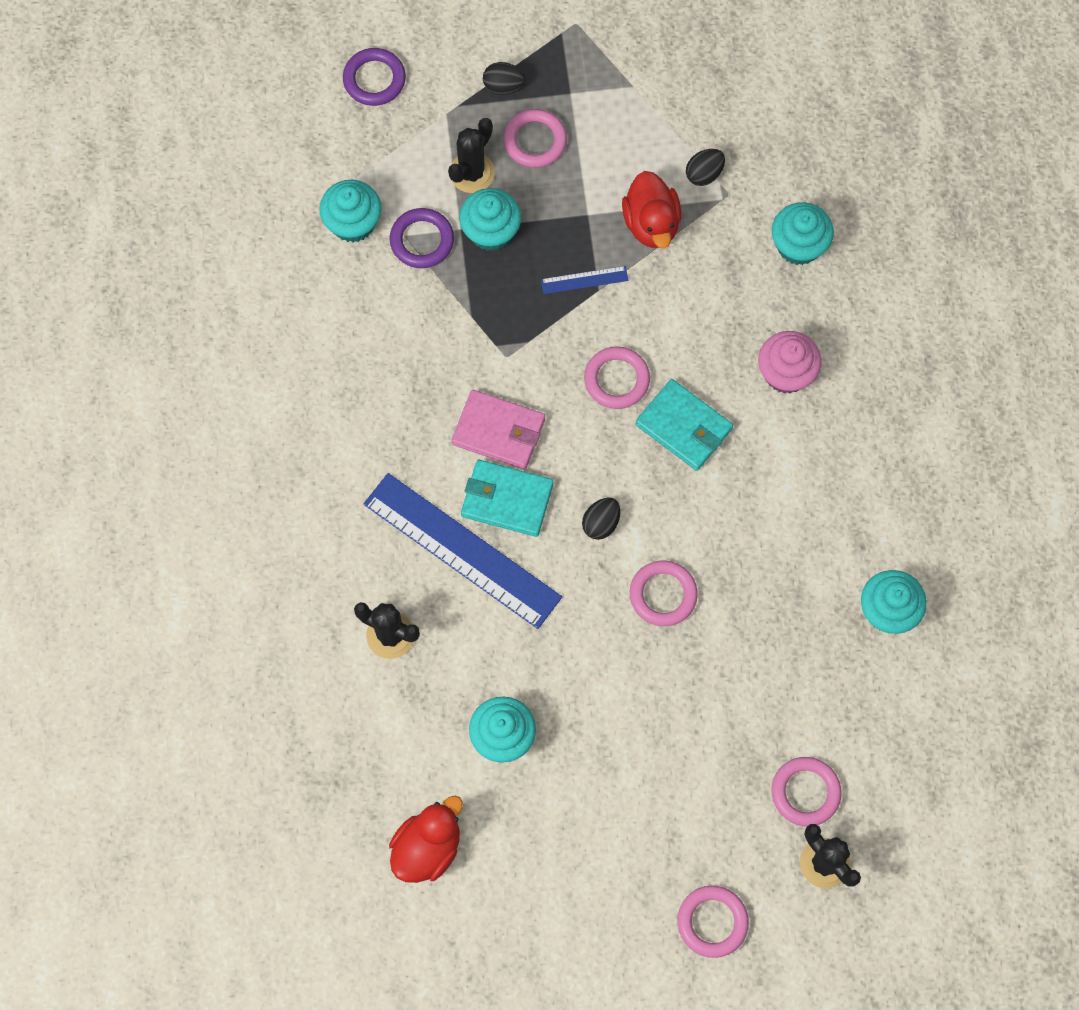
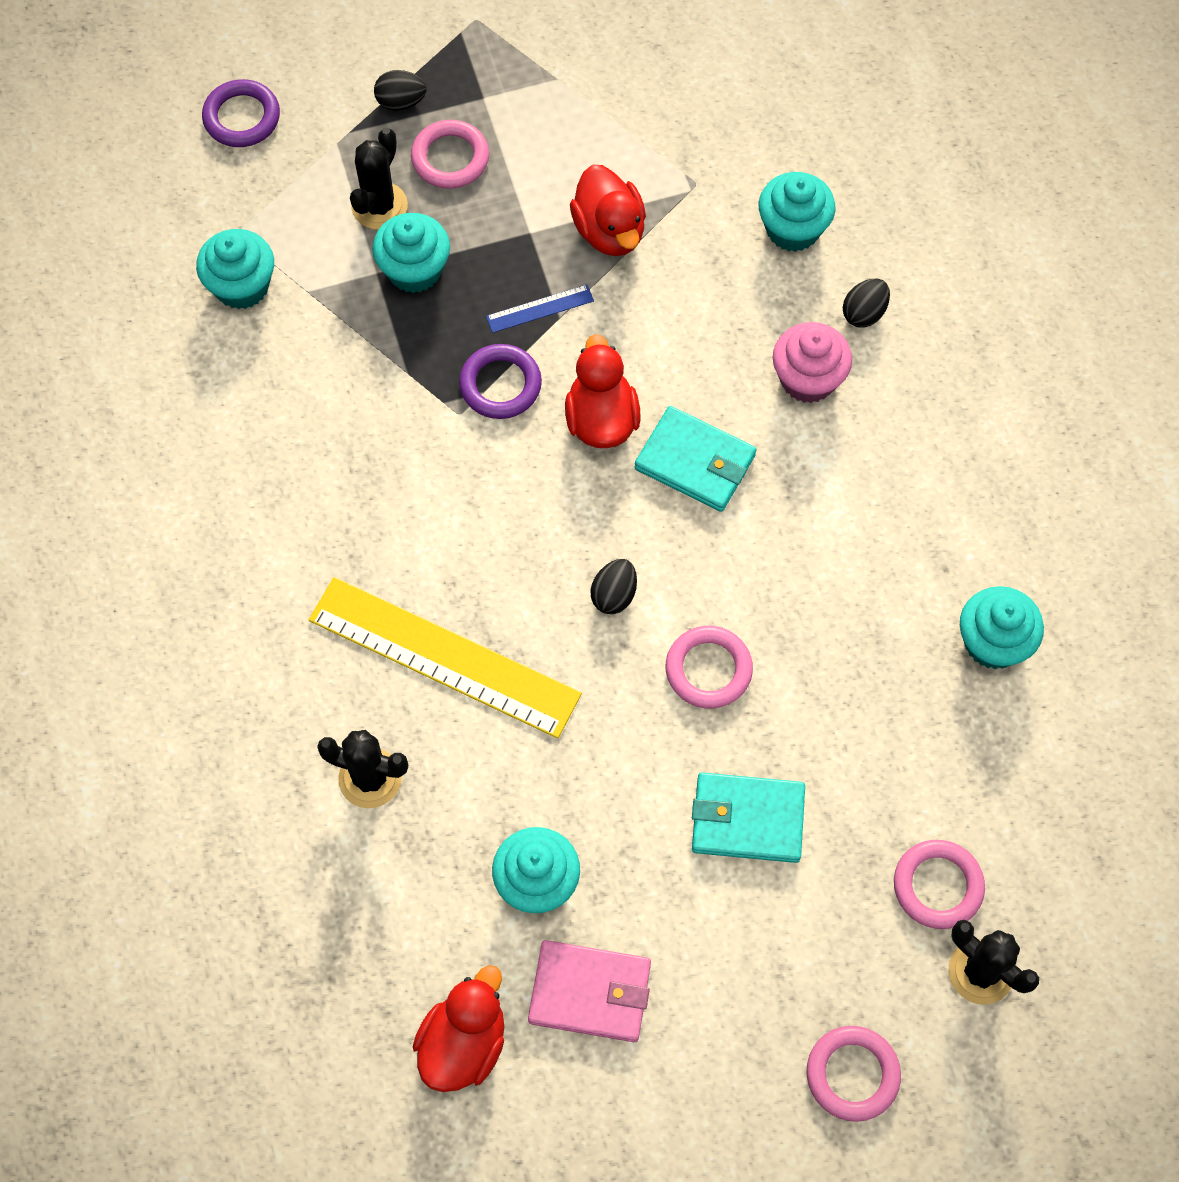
camera: 10 degrees left, 5 degrees down
(422, 240) = (331, 293): purple ring -> purple ring (500, 385)
(462, 550) = (444, 657): blue ruler -> yellow ruler
(498, 431) = (465, 504): pink wallet -> pink wallet (590, 993)
(507, 499) = (490, 585): turquoise wallet -> turquoise wallet (747, 819)
(616, 379) = (601, 419): pink ring -> red duck
(704, 174) = (662, 165): black egg -> black egg (864, 313)

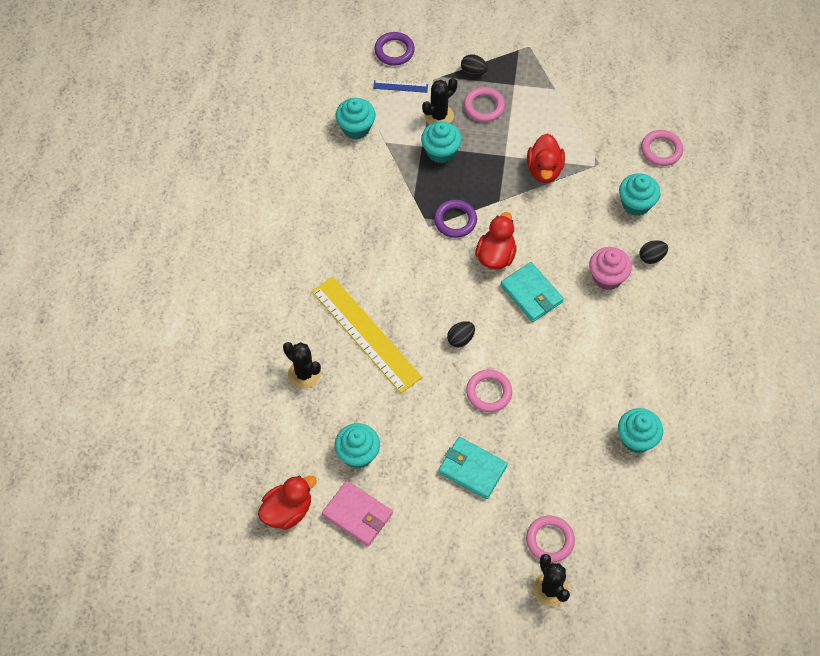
camera: 25 degrees right, 5 degrees down
(540, 309) = (492, 193): blue ruler -> blue ruler (400, 86)
(852, 1074) = (463, 608): pink ring -> pink ring (661, 150)

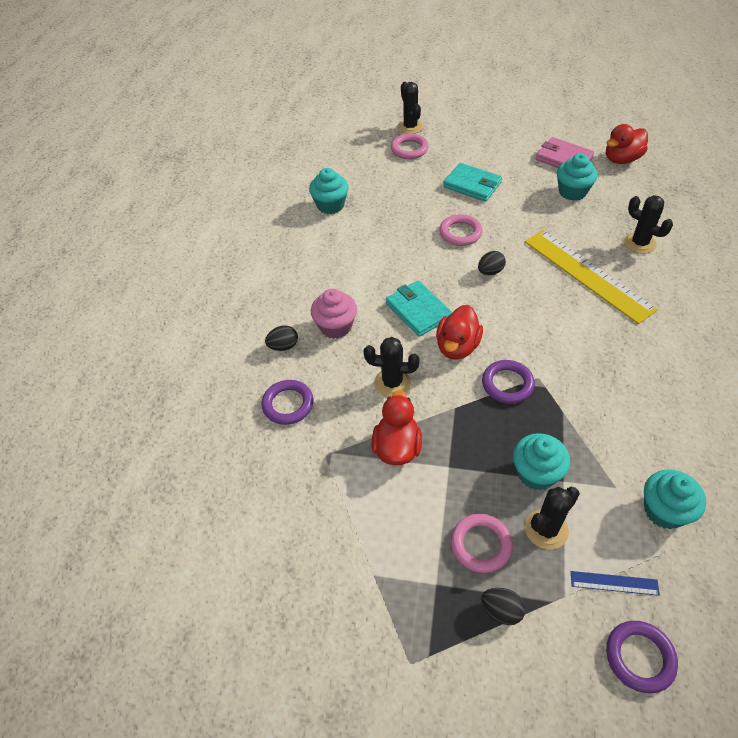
camera: 175 degrees left, 10 degrees down
(551, 222) = (392, 383): none -> black cactus
(636, 203) = (288, 404): turquoise cupcake -> purple ring
(661, 150) = (240, 474): pink ring -> none

